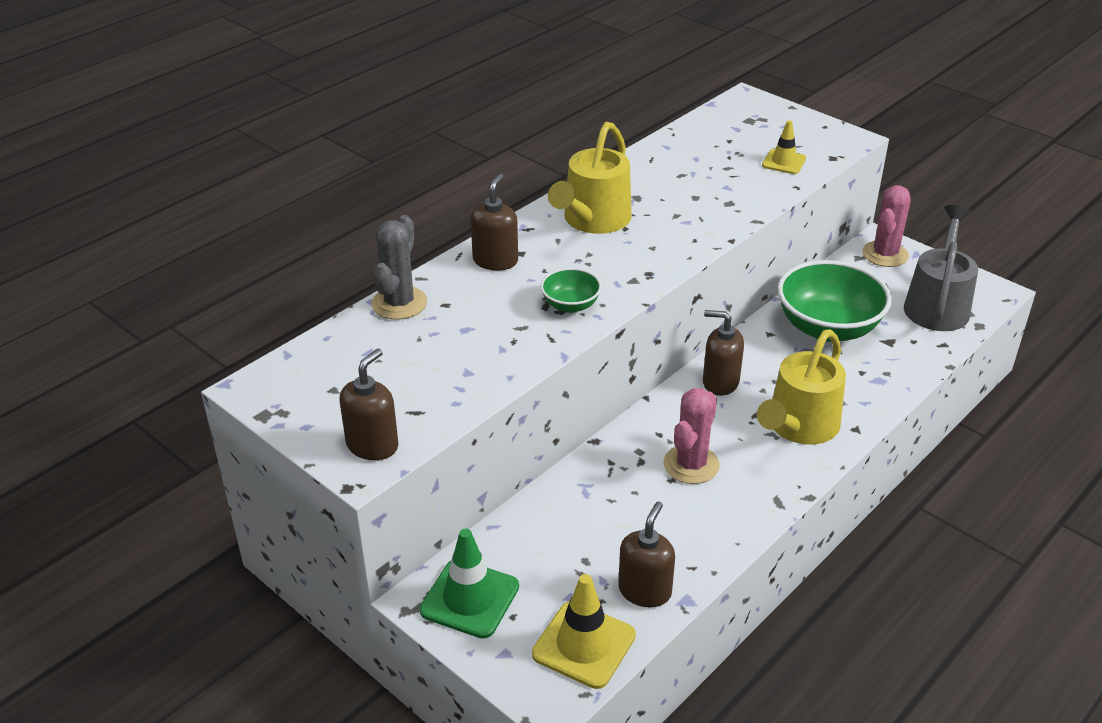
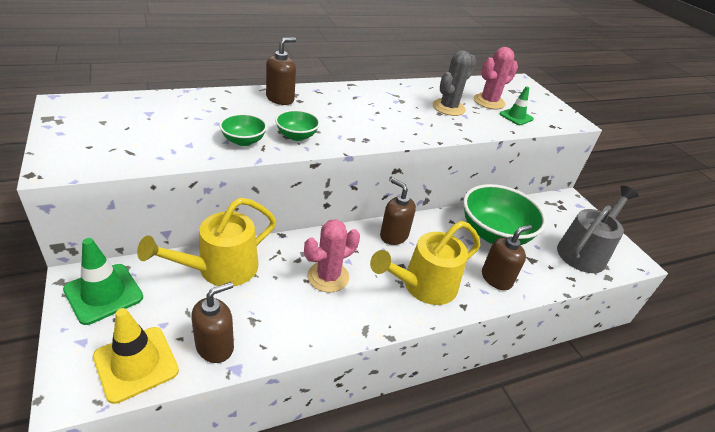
camera: 20 degrees right, 0 degrees up
(372, 445) = (79, 158): brown soap dispenser -> brown soap dispenser (496, 278)
(399, 303) = (199, 97): grey cactus -> grey cactus (448, 108)
(520, 339) = (243, 141): none -> green bowl
(593, 221) = (361, 102): yellow watering can -> yellow watering can (220, 269)
(784, 162) = (516, 117): yellow traffic cone -> green traffic cone
(885, 254) = (568, 207): pink cactus -> pink cactus (489, 102)

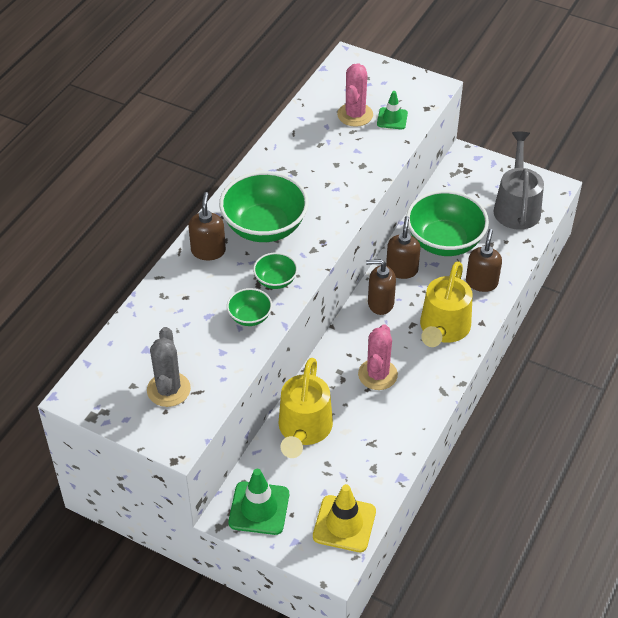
camera: 35 degrees left, 10 degrees up
(215, 346) = (372, 477): brown soap dispenser -> brown soap dispenser (402, 270)
(337, 110) = (264, 227): none -> green bowl
(448, 108) = (335, 150): grey cactus -> grey cactus (168, 389)

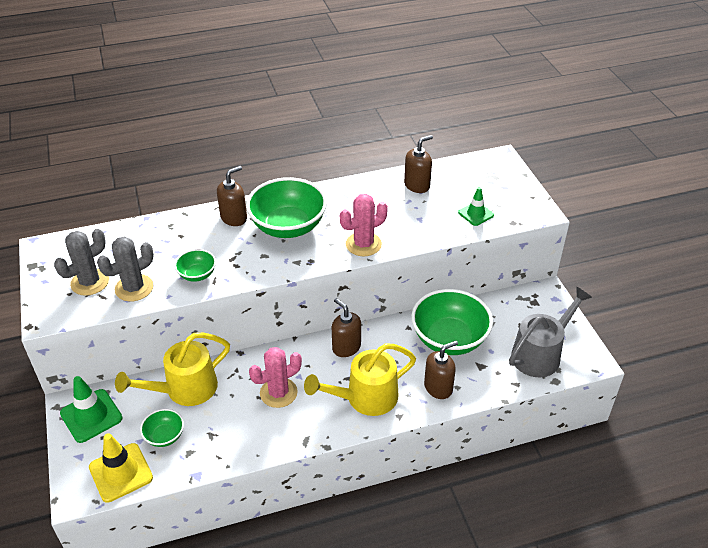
camera: 45 degrees right, 5 degrees down
(214, 365) = (134, 288): none -> grey cactus
(275, 280) = (245, 264): green bowl -> green bowl (164, 436)
(355, 115) = (452, 196): pink cactus -> pink cactus (363, 244)
(402, 270) = (392, 336): brown soap dispenser -> brown soap dispenser (417, 185)

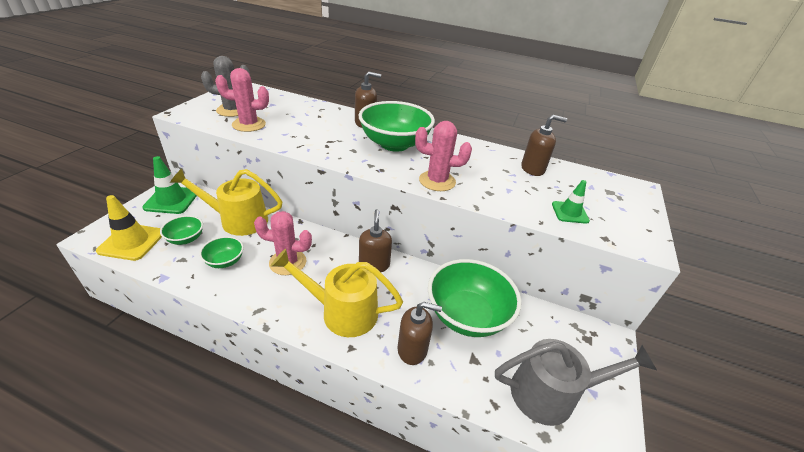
camera: 35 degrees right, 5 degrees down
(134, 288) = (249, 125): grey cactus -> pink cactus
(197, 274) = (295, 137): green bowl -> green bowl (225, 261)

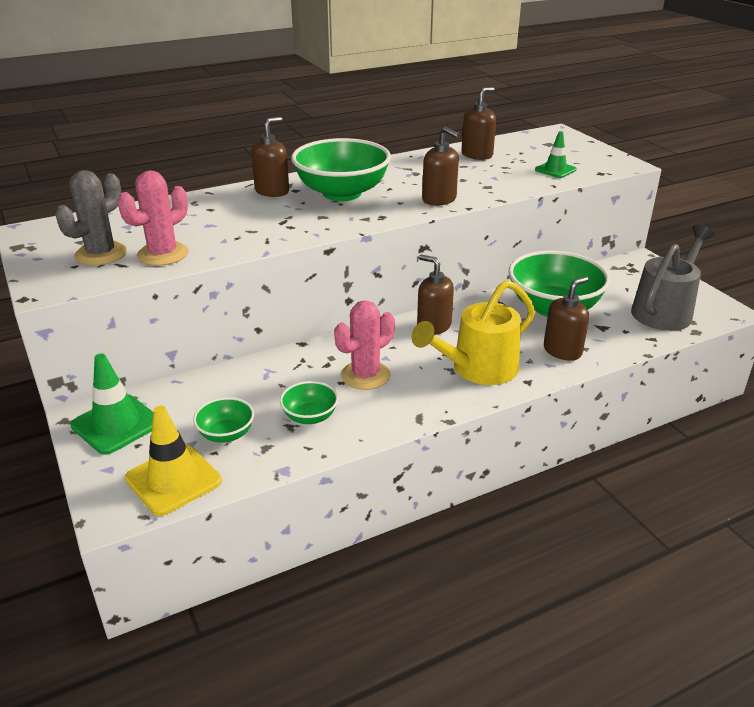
camera: 45 degrees left, 5 degrees down
(237, 220) = (239, 385): yellow watering can -> none
(437, 181) = (439, 200): pink cactus -> brown soap dispenser

